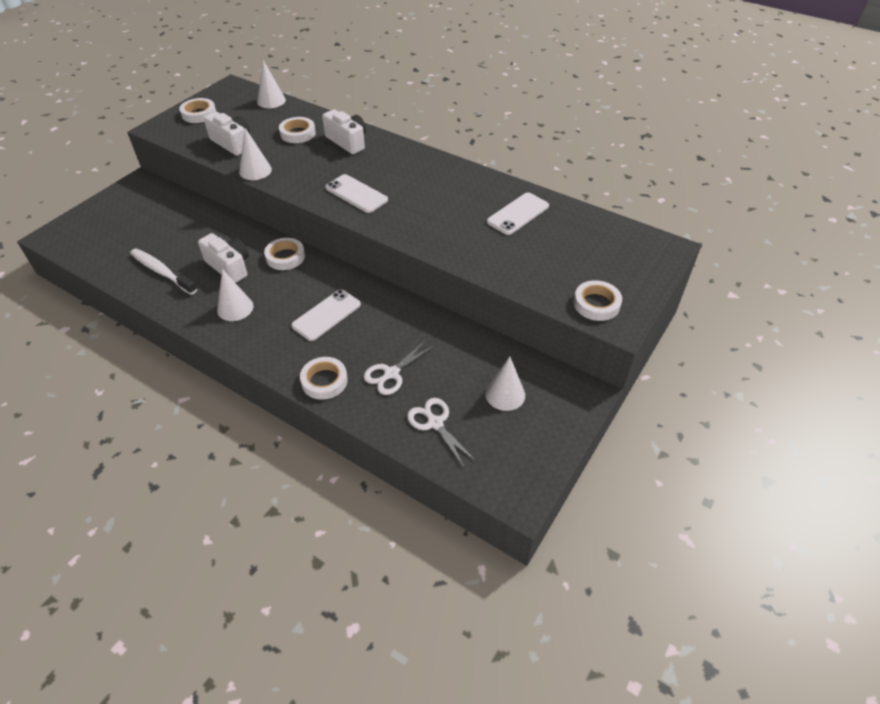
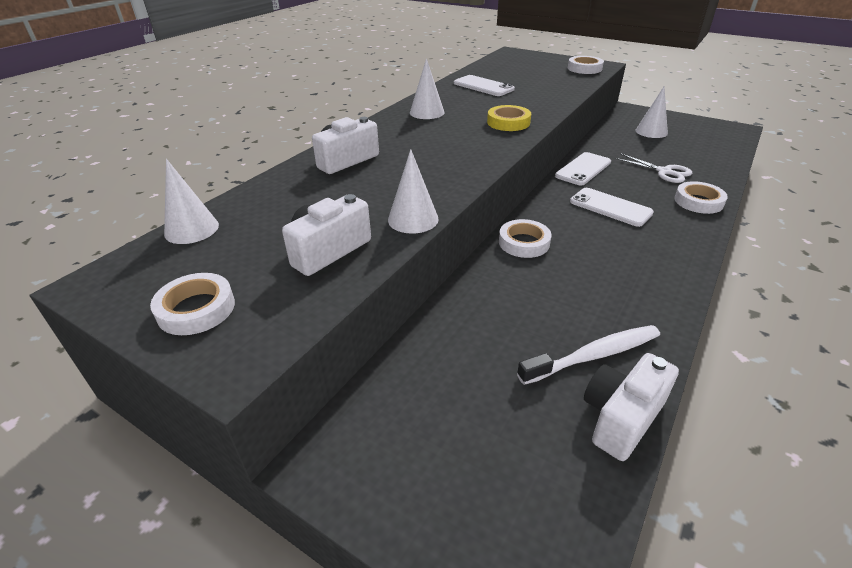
camera: 90 degrees left, 10 degrees down
(162, 272) = (594, 355): white toothbrush -> white toothbrush turned 150 degrees counterclockwise
(229, 267) = (558, 286): white camera -> white camera (621, 417)
(235, 308) = (633, 269): white cone -> white cone (427, 112)
(298, 133) = (313, 196): white tape -> none
(356, 194) = (463, 149): white phone -> white phone (583, 169)
(411, 222) = (508, 122): none -> yellow tape
(435, 423) = (701, 154): white scissors -> none

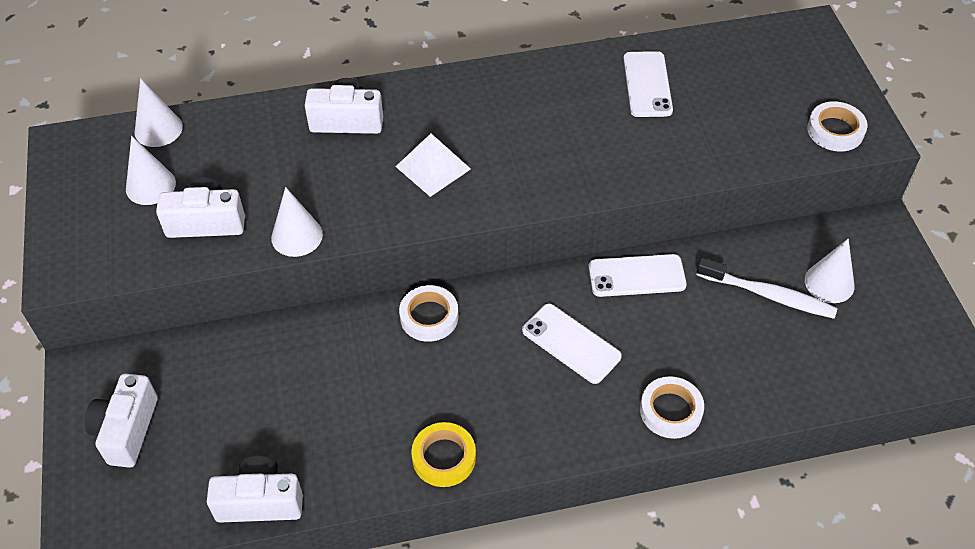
camera: 45 degrees right, 15 degrees up
(196, 309) = (87, 214): white tape -> none
(427, 112) = (515, 94): white cone -> white cone (150, 186)
(437, 470) = (127, 430): none -> white camera
(439, 152) = (433, 167): none -> white pyramid
(508, 122) = (564, 170): yellow tape -> yellow tape (444, 457)
(594, 355) = (314, 452): white toothbrush -> white toothbrush (769, 295)
(610, 207) = (571, 343): white phone -> white phone turned 45 degrees counterclockwise
(664, 172) = (716, 348): white scissors -> none

